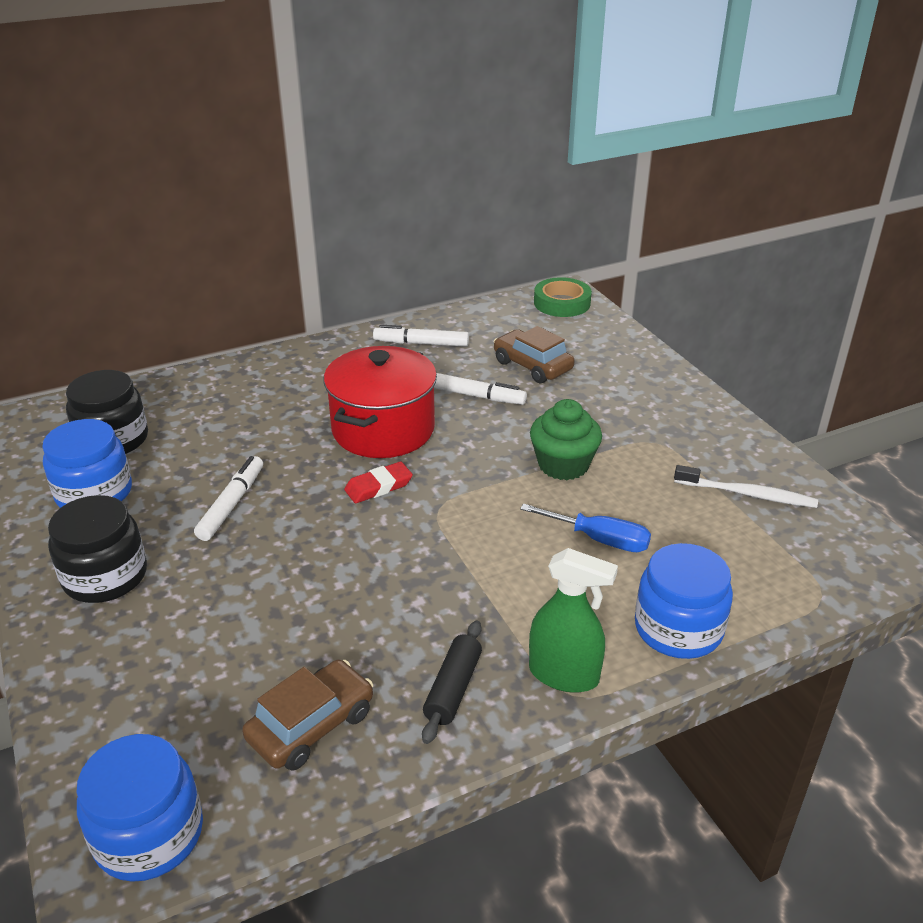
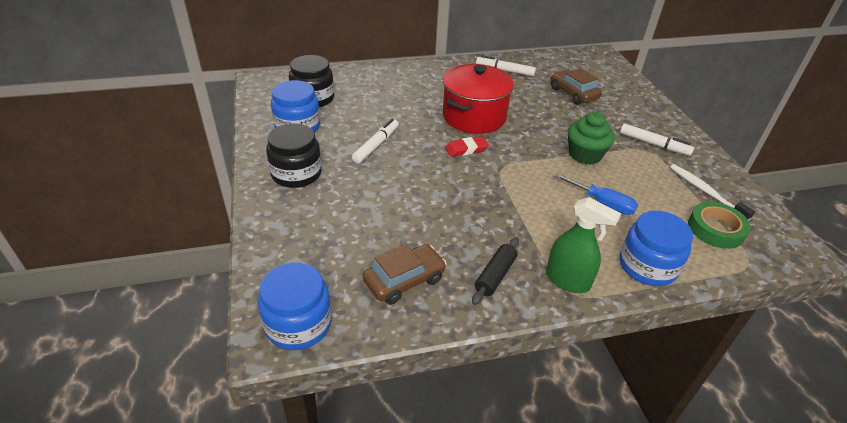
camera: 10 degrees right, 5 degrees up
(475, 395) = (534, 106): white marker -> white marker (654, 144)
(562, 303) = (597, 59): green tape -> green tape (715, 229)
(747, 494) = (705, 192): white toothbrush -> white toothbrush turned 150 degrees counterclockwise

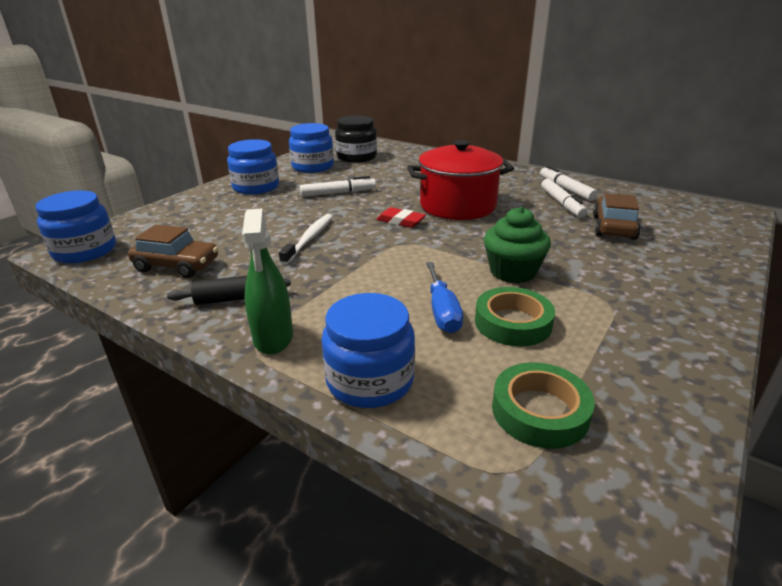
camera: 50 degrees right, 10 degrees down
(296, 174) = (256, 187): black jar -> blue jar
(637, 189) = (512, 323): none -> green tape
(654, 144) = (632, 302): white marker -> white marker (562, 203)
(705, 192) = (611, 375): white toothbrush -> white toothbrush (309, 239)

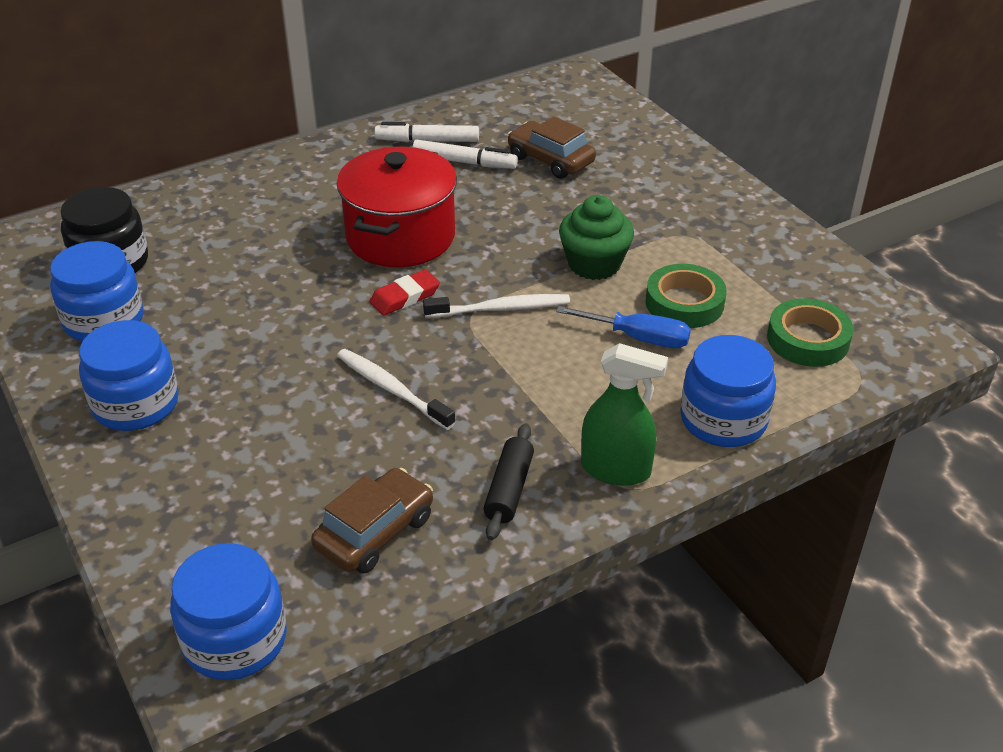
camera: 65 degrees left, 10 degrees up
(338, 193) = (253, 323): white marker -> none
(420, 251) = (500, 309): none -> white toothbrush

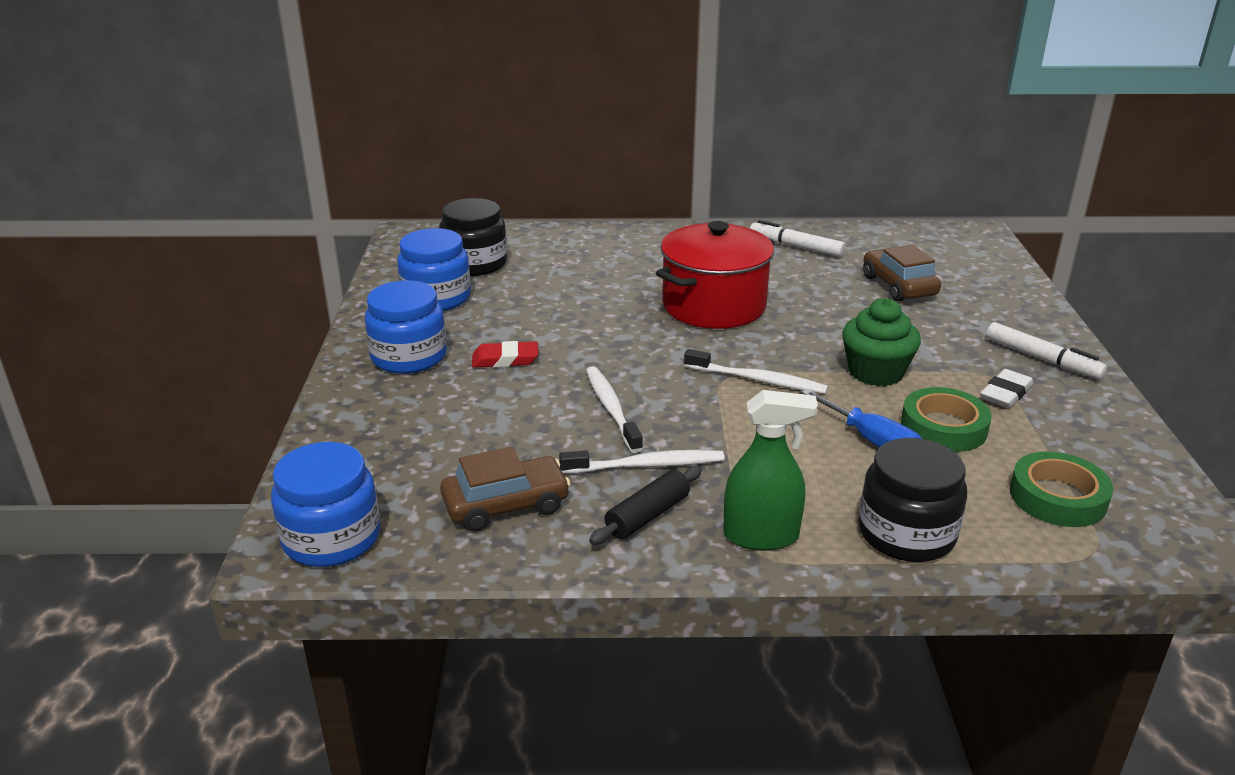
camera: 30 degrees right, 10 degrees down
(405, 297) = (680, 348): red eraser -> red eraser (505, 359)
(464, 162) = (816, 269): white marker -> white marker (1042, 359)
(469, 438) = (646, 465): none -> white toothbrush
(616, 469) = (761, 536): green spray bottle -> green spray bottle turned 45 degrees counterclockwise
(709, 250) = (1005, 393): none -> white eraser
(723, 420) = (906, 534): blue jar -> black jar

